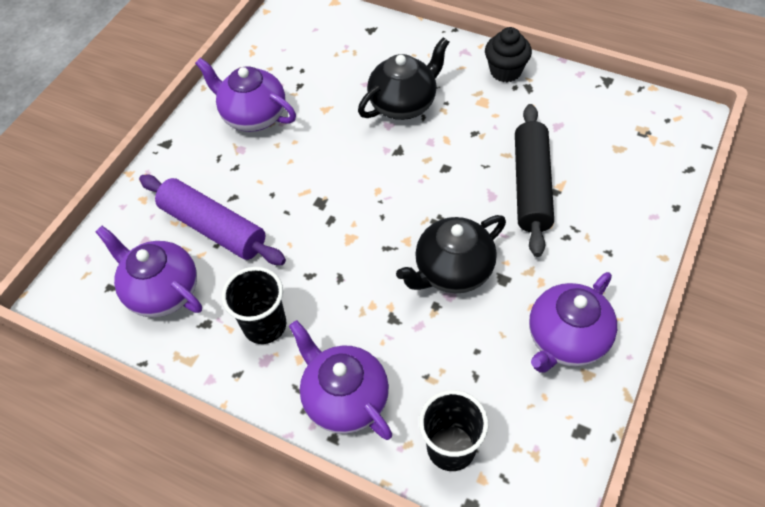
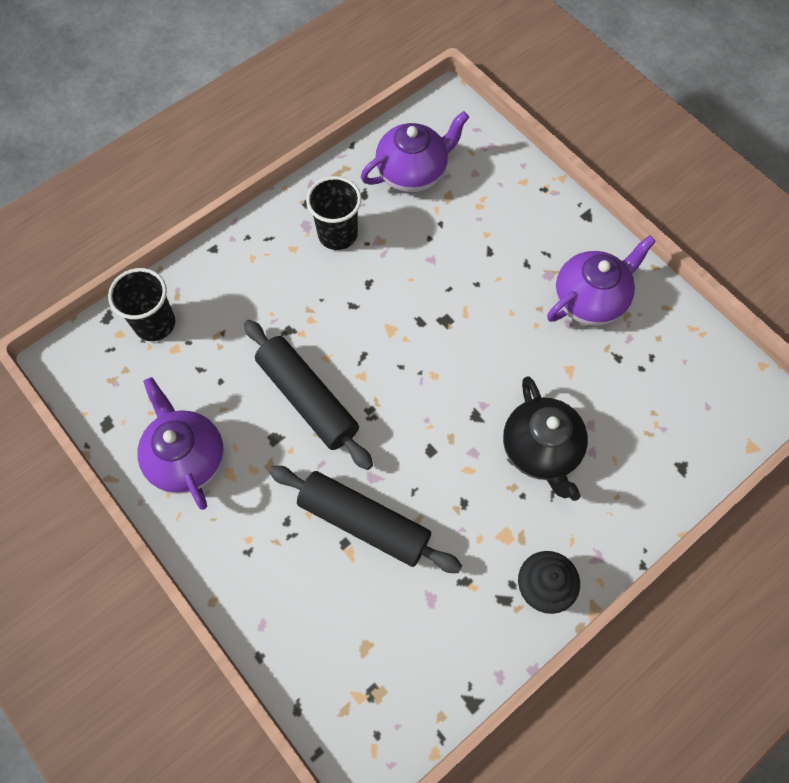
camera: 110 degrees right, 10 degrees up
(213, 228) = (461, 226): purple rolling pin -> none
(345, 398) = (239, 268): purple teapot -> none
(452, 271) = (307, 399): black teapot -> black rolling pin

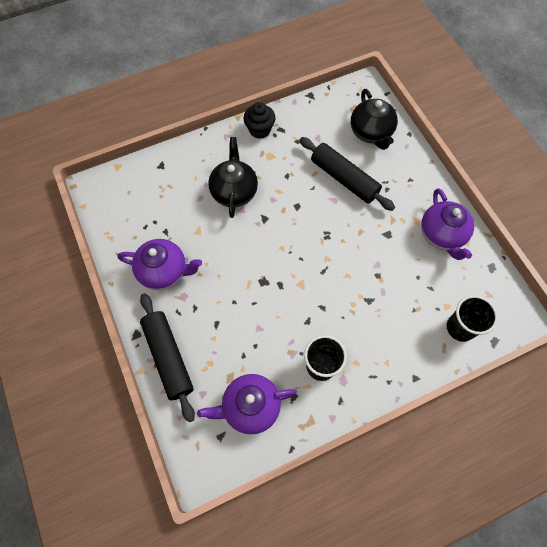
camera: 165 degrees left, 0 degrees up
(307, 399) = (364, 252): black rolling pin -> black rolling pin (169, 357)
(333, 638) = (371, 133): none -> black teapot
(590, 300) = (164, 271): purple teapot -> purple teapot turned 150 degrees counterclockwise

